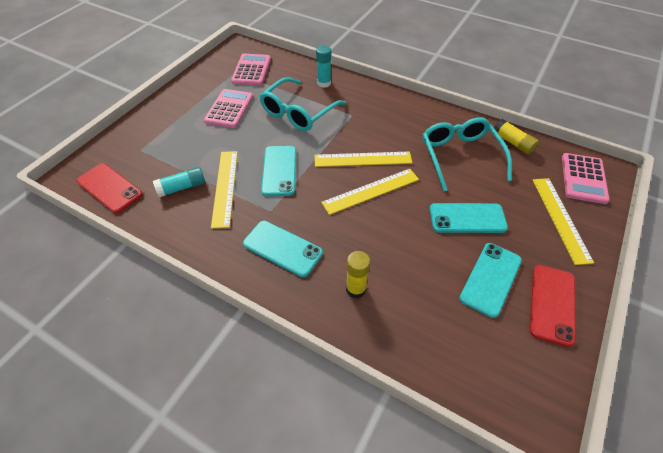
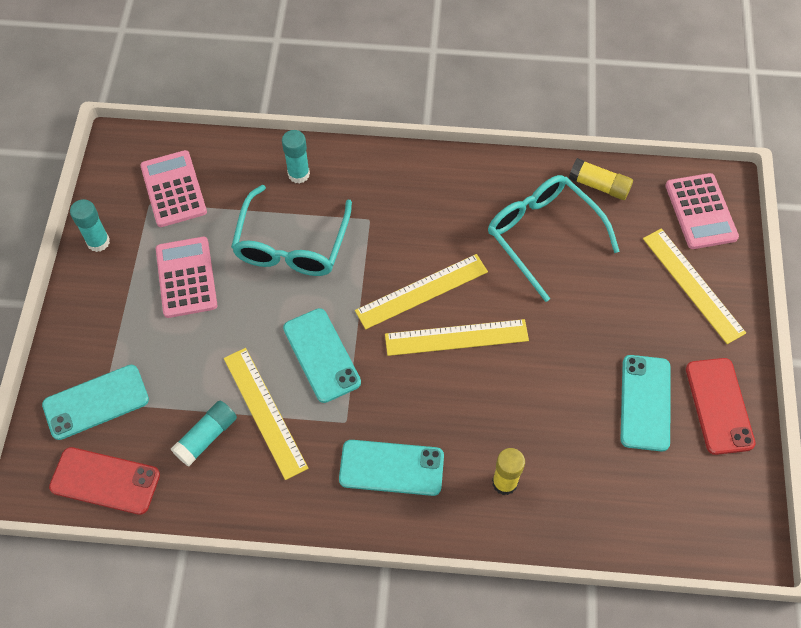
camera: 25 degrees left, 10 degrees up
(196, 80) = (98, 242): none -> turquoise glue stick
(371, 191) = (456, 338): yellow ruler -> yellow ruler turned 45 degrees clockwise
(467, 218) = (588, 329): turquoise phone -> turquoise phone (96, 402)

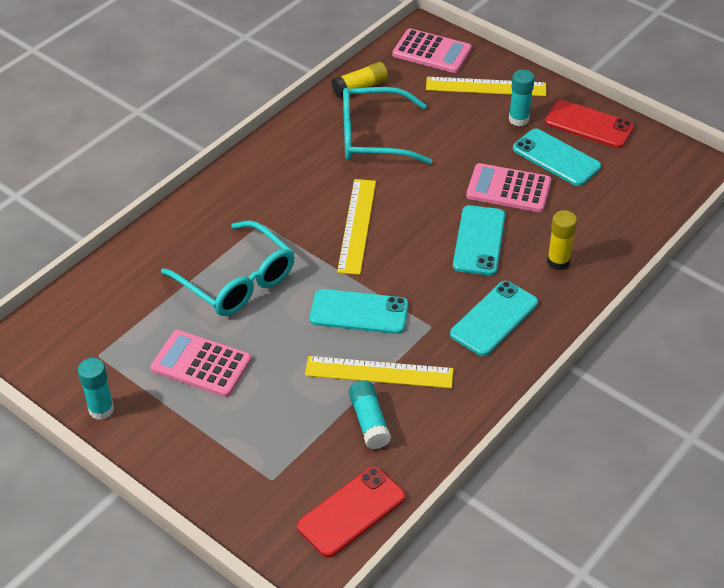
camera: 55 degrees left, 15 degrees down
(96, 402) = (267, 484): turquoise phone -> turquoise phone (479, 240)
(173, 189) = (100, 331): pink calculator -> pink calculator (508, 189)
(298, 174) = (173, 244): turquoise glue stick -> turquoise glue stick (518, 119)
(456, 338) = (416, 227): yellow ruler -> none

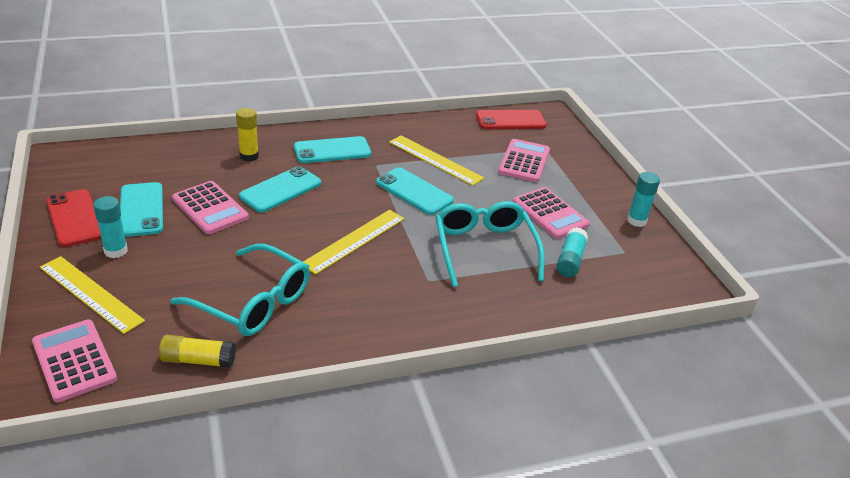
camera: 150 degrees left, 10 degrees down
(280, 434) = (524, 161): none -> pink calculator
(369, 421) = (465, 144): turquoise glue stick -> turquoise glue stick (570, 260)

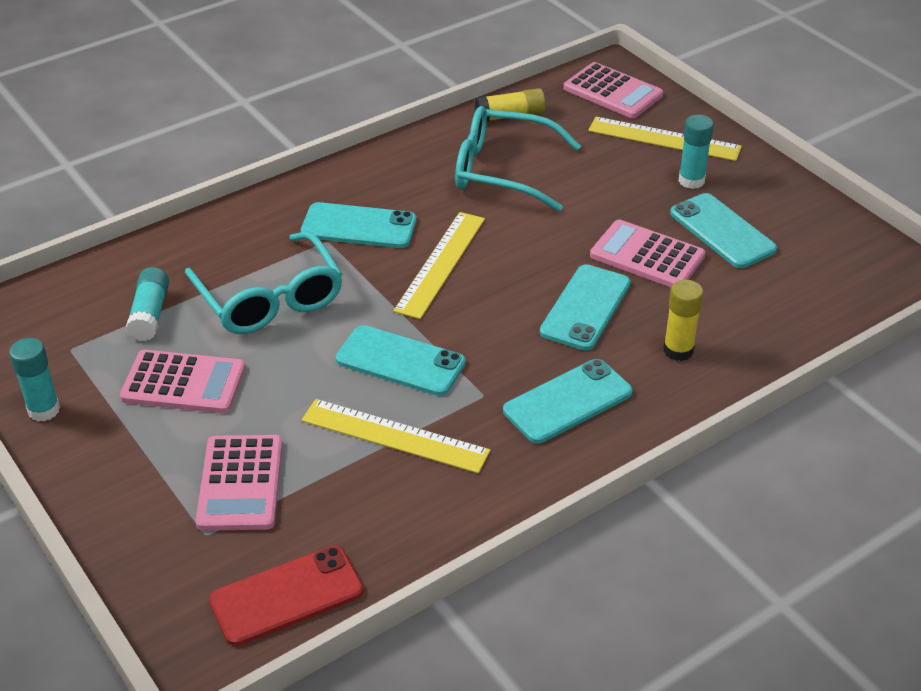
camera: 165 degrees right, 5 degrees up
(74, 218) = (779, 201): red phone -> none
(399, 285) = (359, 226): none -> turquoise phone
(550, 213) = (184, 383): pink calculator -> pink calculator turned 150 degrees clockwise

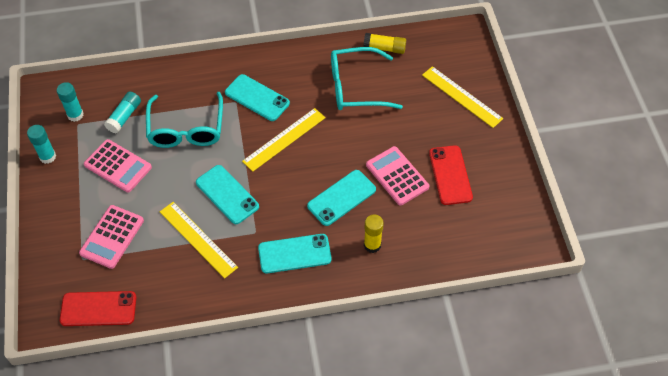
camera: 25 degrees right, 15 degrees up
(503, 171) = (356, 87): turquoise glasses -> turquoise glasses turned 45 degrees counterclockwise
(613, 92) = (455, 50): pink calculator -> none
(691, 181) = (457, 133): turquoise glue stick -> turquoise glue stick (75, 115)
(722, 231) = (450, 175): turquoise phone -> red phone

